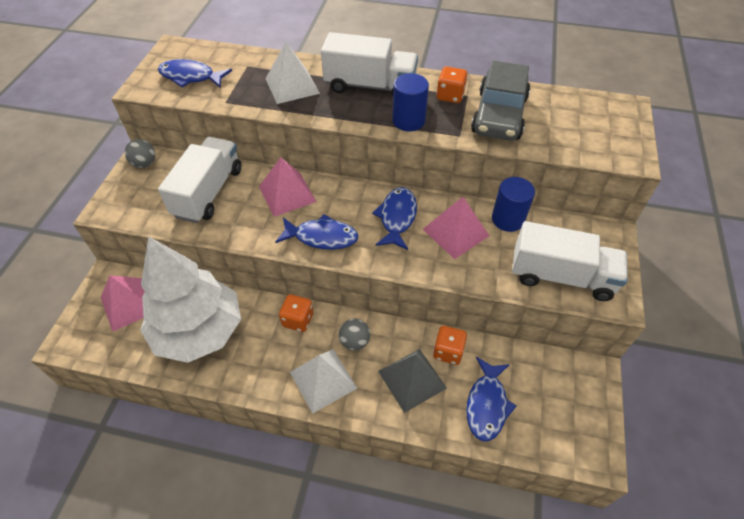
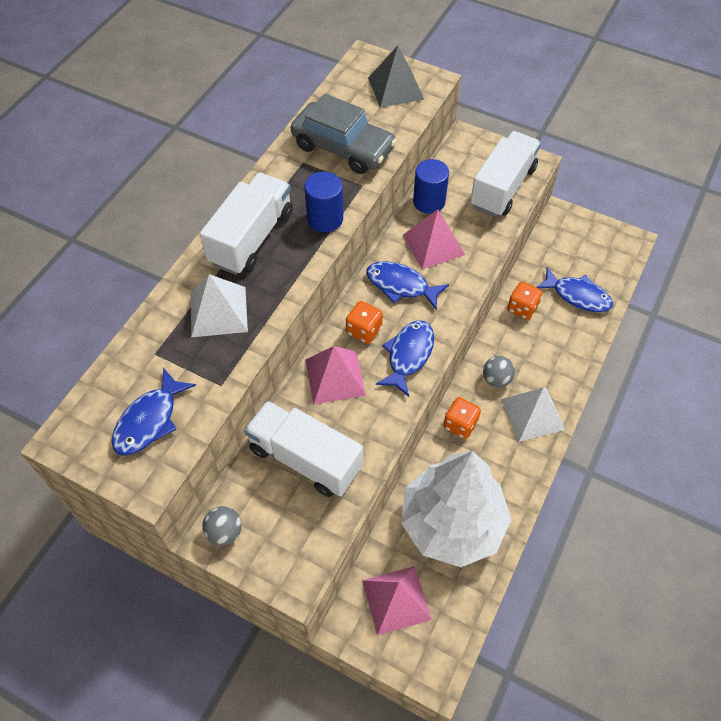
camera: 75 degrees left, 5 degrees up
(412, 379) = (545, 343): grey pyramid -> grey pyramid (395, 88)
(450, 96) = (298, 175): orange dice -> orange dice (364, 330)

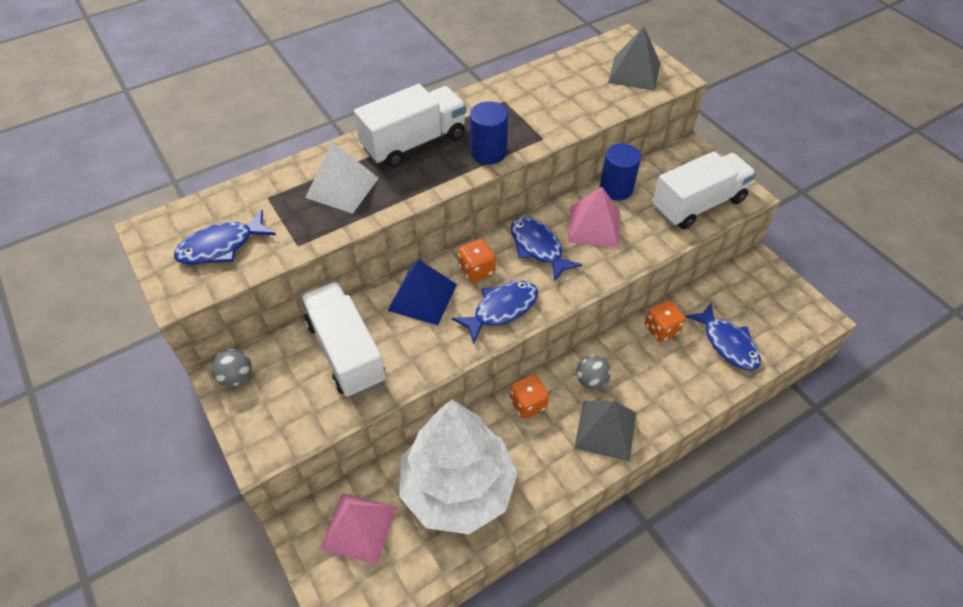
camera: 30 degrees right, 5 degrees down
(335, 377) = (422, 297): pink pyramid -> blue pyramid
(343, 147) = (549, 102): grey car -> none
(533, 414) = (605, 430): white pyramid -> grey pyramid

